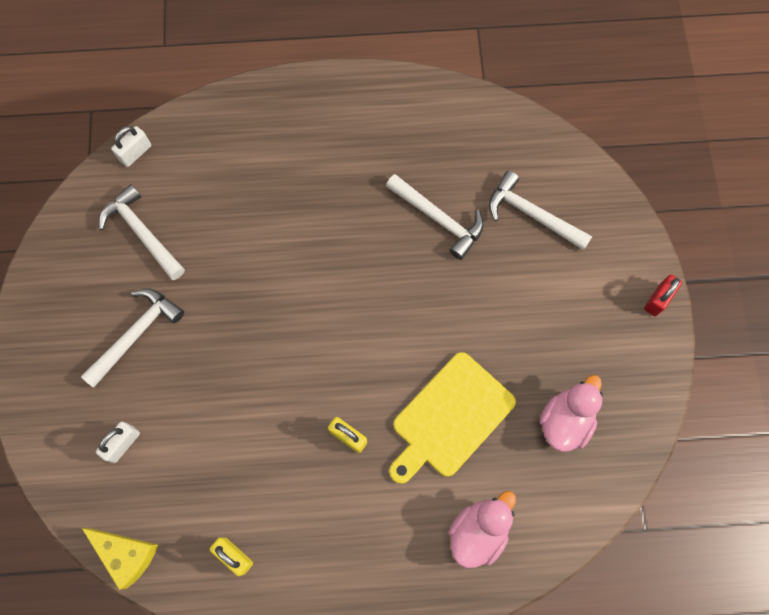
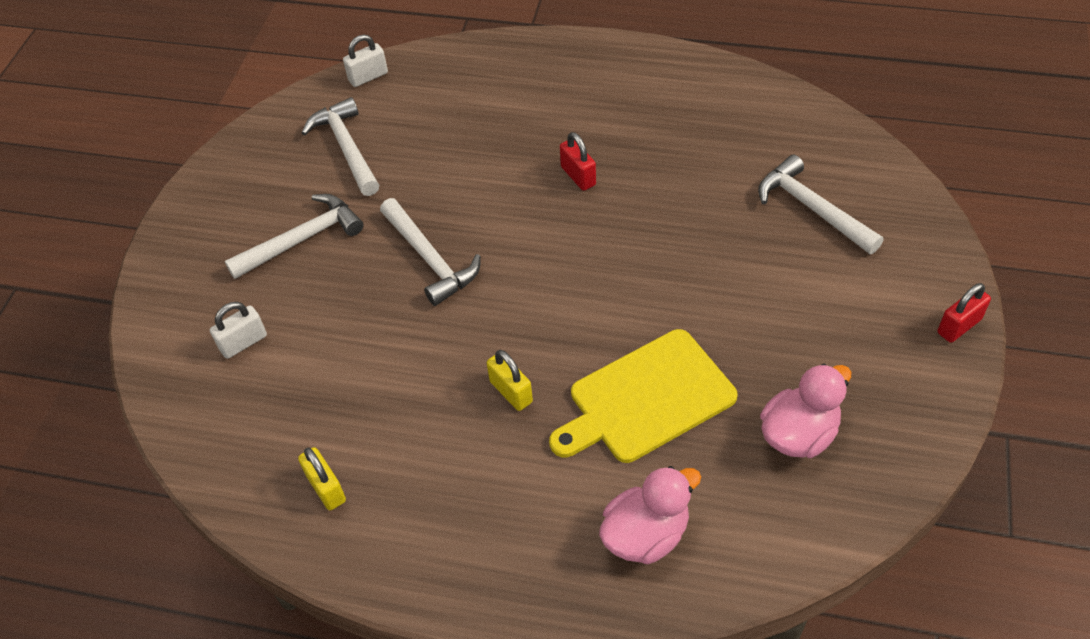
camera: 20 degrees right, 20 degrees down
(127, 554) = (201, 456): yellow cheese -> none
(343, 221) = (578, 176): none -> red padlock
(438, 218) = (693, 193): white hammer -> white hammer (430, 259)

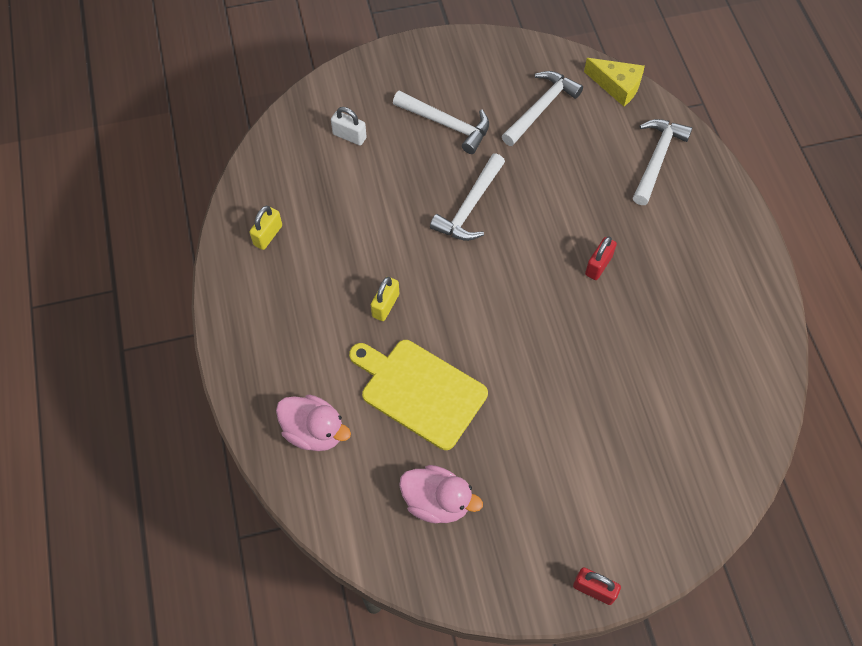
camera: 60 degrees right, 10 degrees up
(368, 77) = (617, 86): white padlock -> yellow cheese
(812, 209) = (658, 443): white hammer -> white hammer (656, 159)

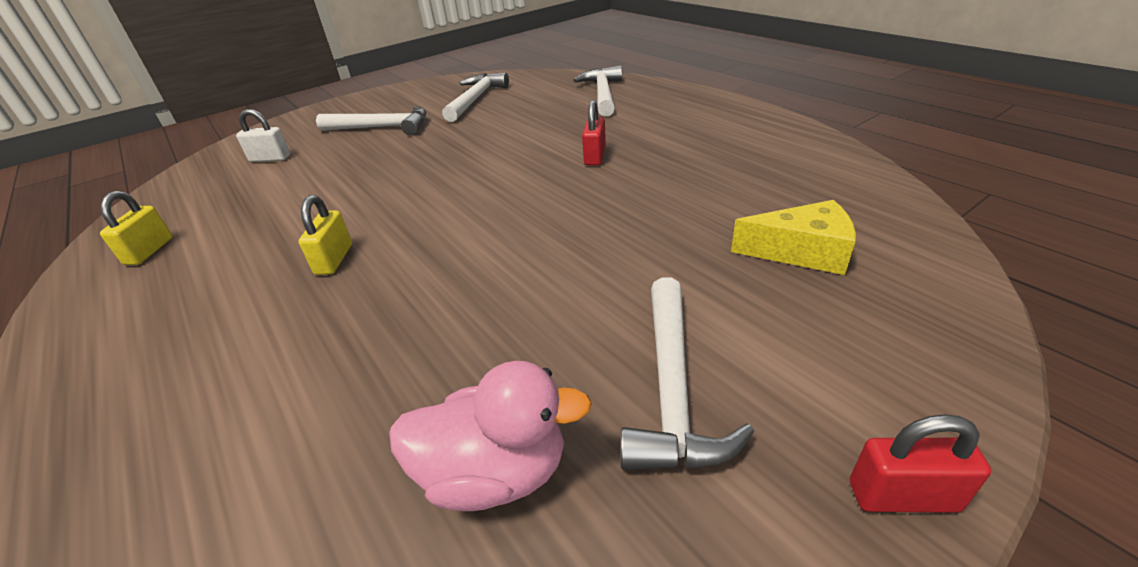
camera: 20 degrees left, 25 degrees down
(314, 431) = (209, 453): pink duck -> none
(419, 391) = (409, 326): yellow cutting board -> none
(470, 206) = (426, 162): white hammer -> white hammer (672, 388)
(617, 86) = (539, 76): yellow cheese -> yellow cheese (801, 252)

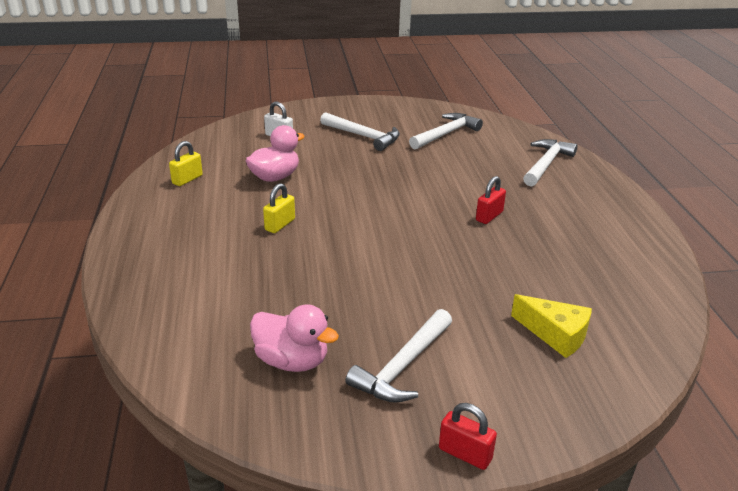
camera: 25 degrees right, 5 degrees down
(291, 204) = (275, 177): none -> pink duck

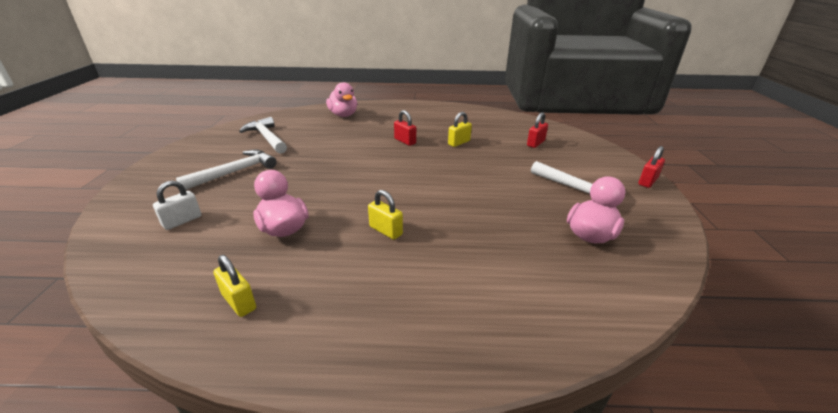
camera: 80 degrees left, 0 degrees up
(511, 259) = (459, 143): none -> yellow padlock
(546, 164) = (343, 115): white hammer -> pink duck
(555, 334) = (535, 143): yellow cheese -> red padlock

